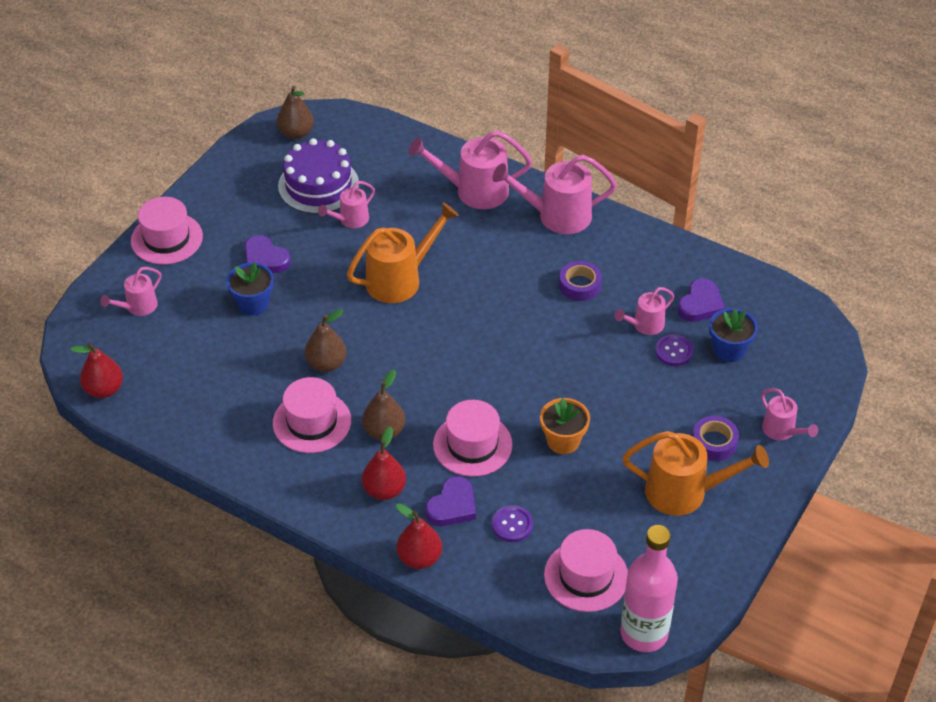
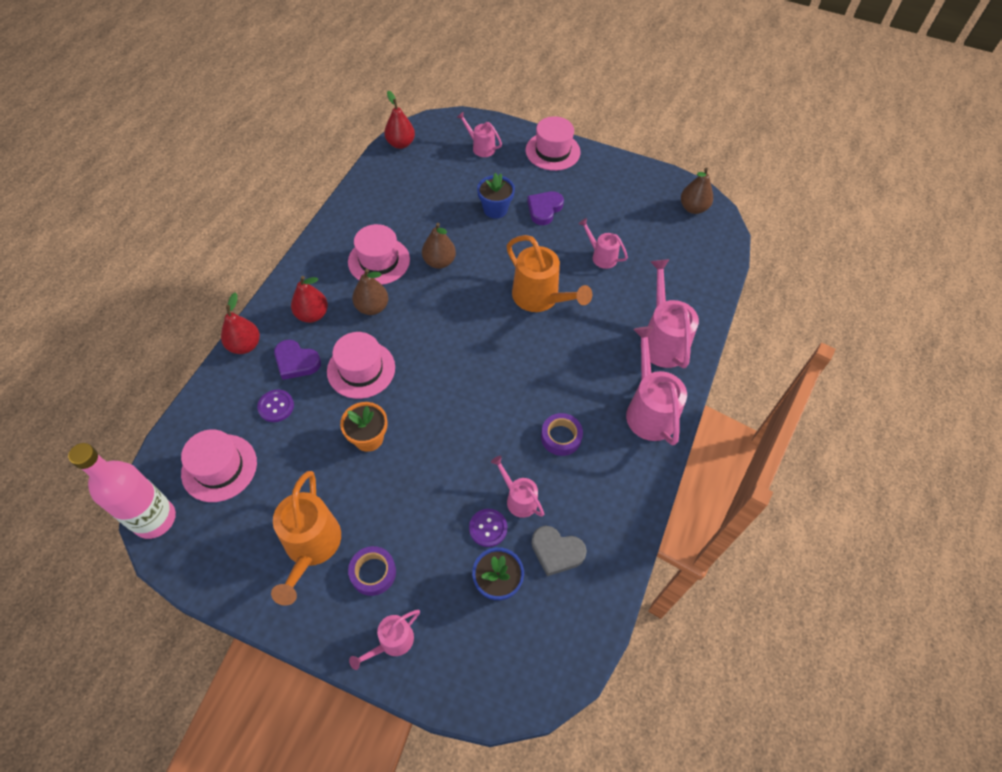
camera: 80 degrees right, 10 degrees up
(318, 185) = (636, 230): purple cake -> none
(700, 304) = (556, 551): purple heart -> grey heart

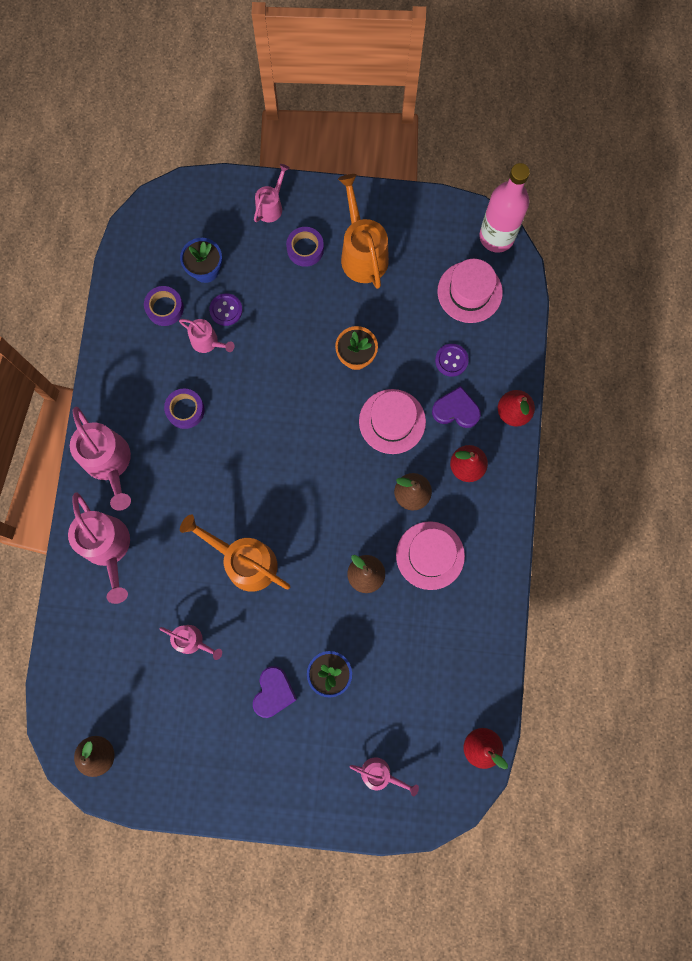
camera: 165 degrees right, 20 degrees up
(552, 151) = (289, 798): pink hat -> none
(556, 551) = (165, 308): grey heart -> purple tape

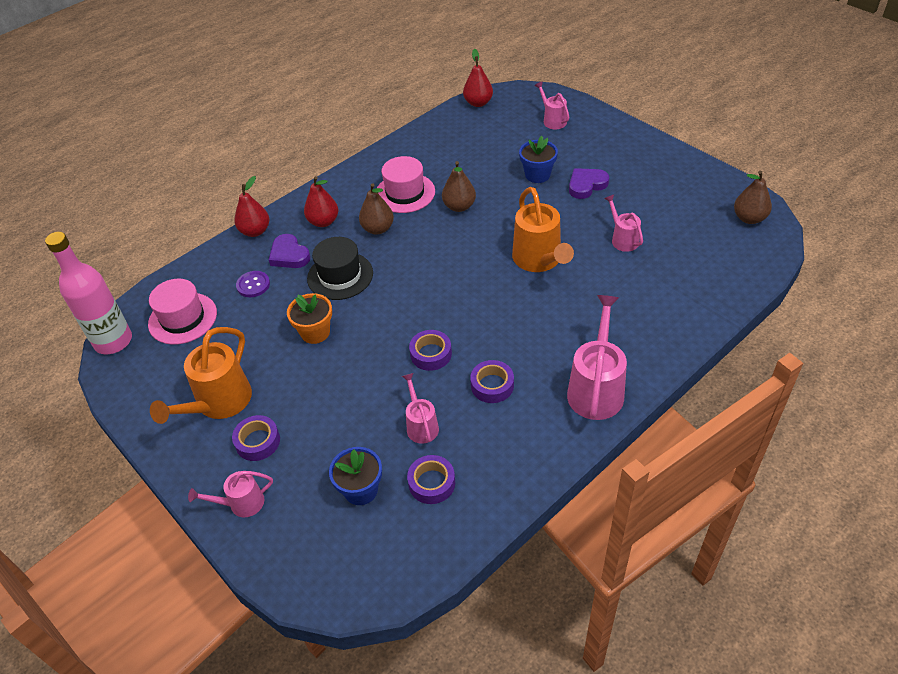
camera: 135 degrees left, 30 degrees down
(108, 548) = (646, 329): pink watering can -> none
(226, 310) = (378, 440): purple button -> none
(252, 403) = (431, 354): none -> purple tape
(392, 421) = (340, 276): pink hat -> black hat

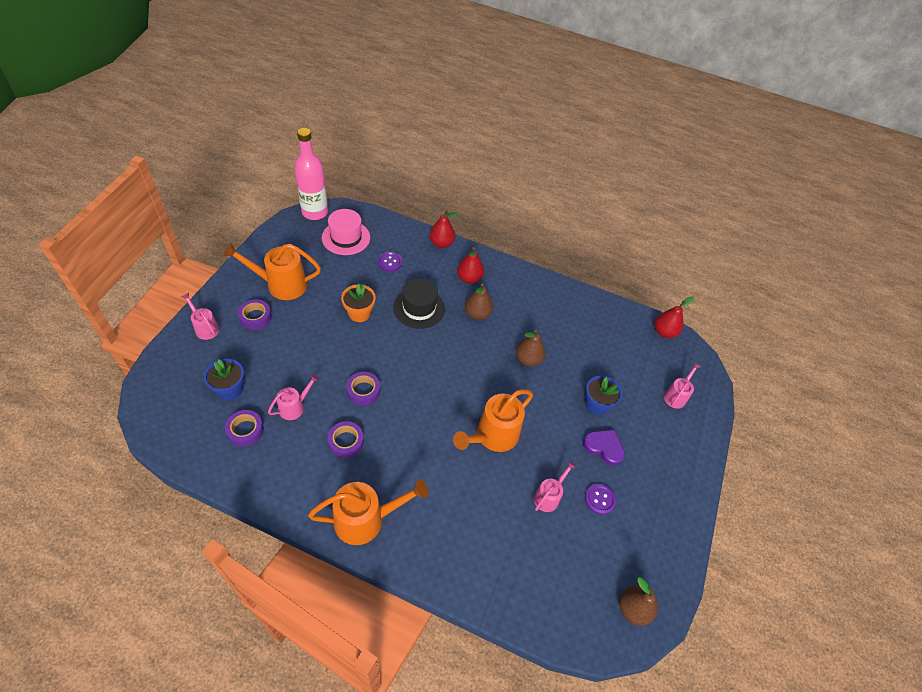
camera: 55 degrees right, 5 degrees up
(289, 255) = (427, 271): purple heart -> none
(405, 193) = (525, 317): pink hat -> none
(596, 388) = (366, 519): pink watering can -> orange watering can
(639, 205) = (599, 499): none -> purple button

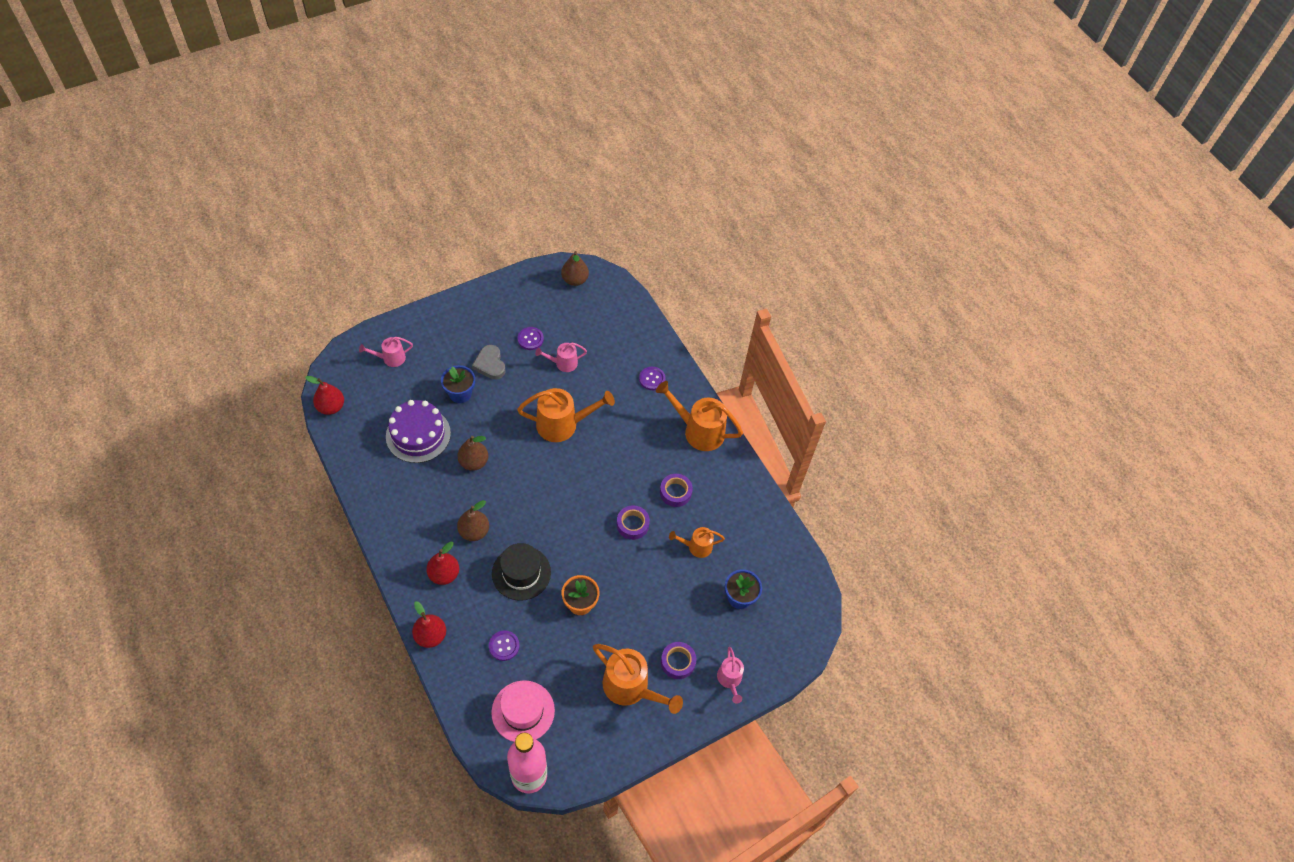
camera: 140 degrees left, 5 degrees up
(245, 430) = (746, 551): purple tape -> none
(295, 407) = (696, 547): pink watering can -> orange watering can
(454, 544) = (652, 379): none -> purple button
(587, 352) = (418, 435): none -> purple cake
(604, 447) = (490, 364): purple heart -> grey heart

